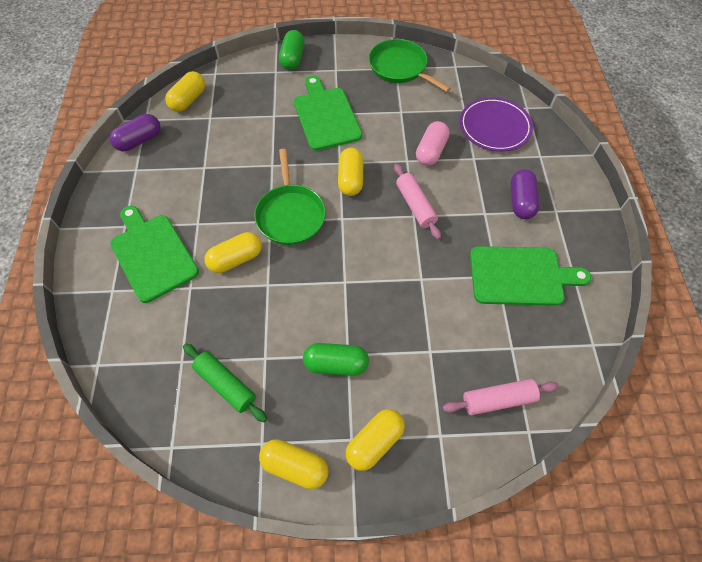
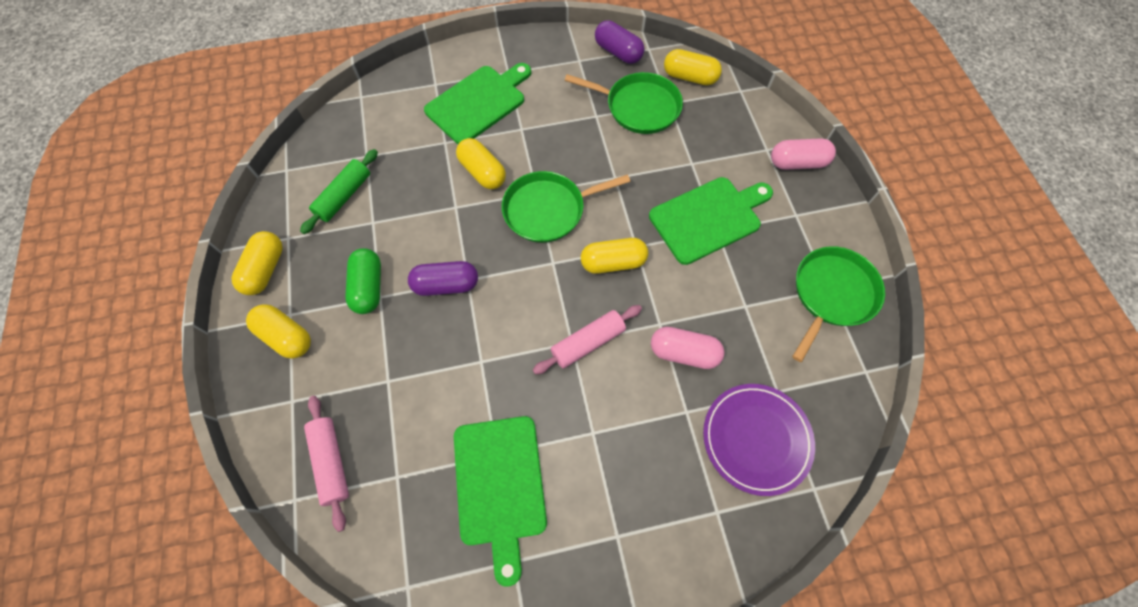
camera: 80 degrees right, 5 degrees up
(206, 137) = (638, 107): none -> green pan
(292, 59) = (797, 163): green capsule -> pink capsule
(521, 201) = (623, 483): purple capsule -> purple capsule (446, 285)

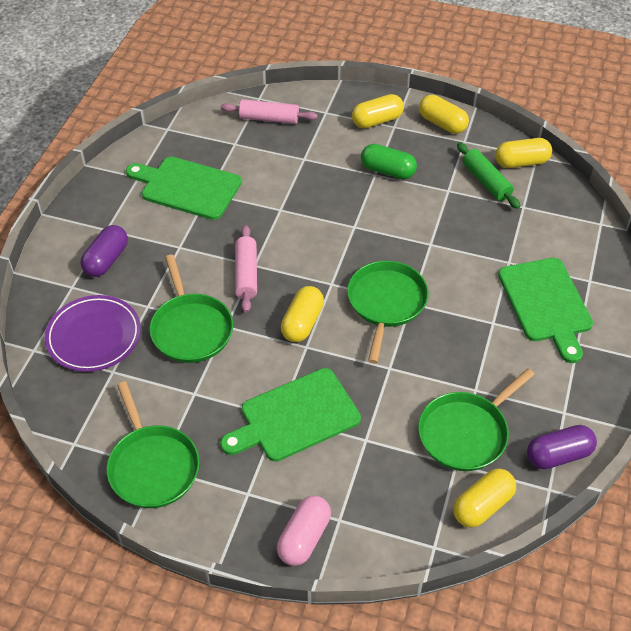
camera: 120 degrees right, 15 degrees down
(446, 285) = (358, 213): purple capsule -> purple capsule (106, 260)
(482, 172) = (457, 275): yellow capsule -> yellow capsule (521, 162)
(684, 352) = (191, 328): pink capsule -> green pan
(708, 218) = (295, 416): green cutting board -> green cutting board turned 60 degrees clockwise

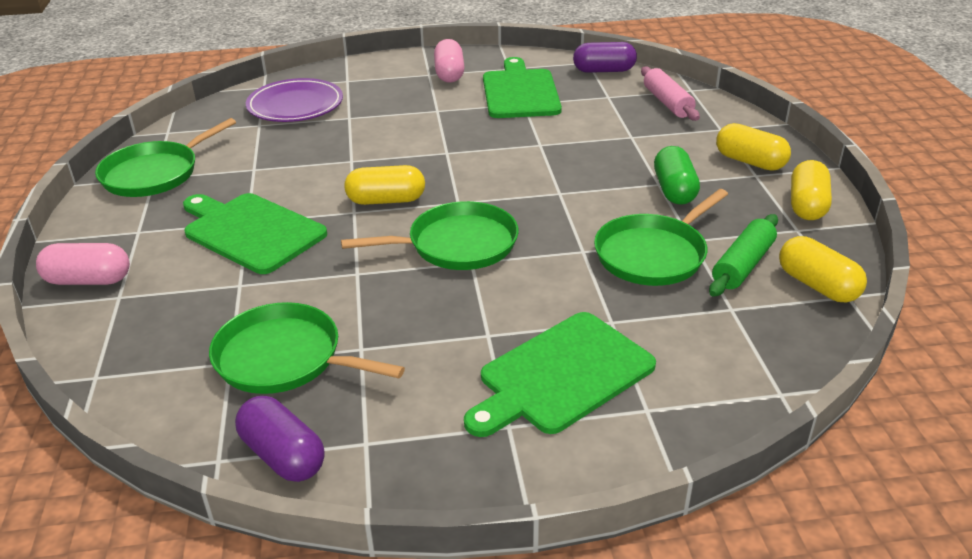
camera: 65 degrees right, 15 degrees down
(106, 260) = (391, 85): purple capsule -> purple capsule (604, 70)
(117, 216) = (449, 74): none -> pink capsule
(191, 328) = (335, 145): green pan -> green pan (653, 254)
(246, 274) = (430, 152): pink rolling pin -> none
(482, 505) = (170, 402): yellow capsule -> none

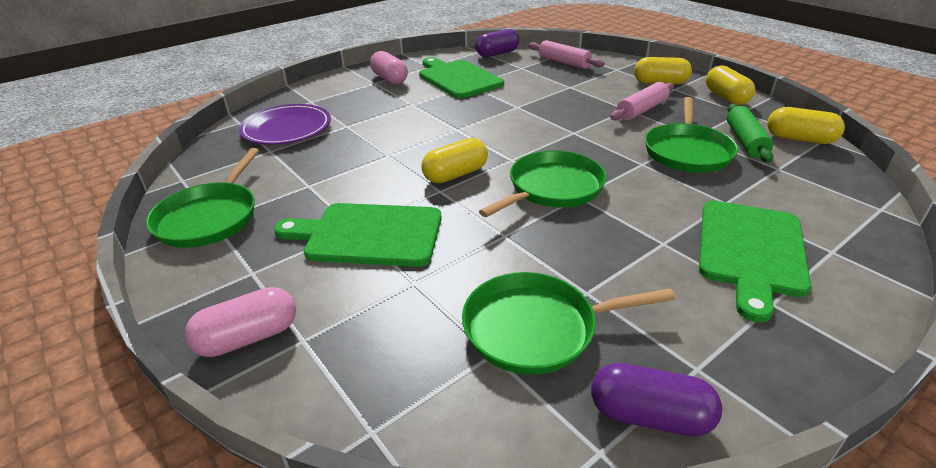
camera: 30 degrees left, 0 degrees up
(674, 190) = (642, 110): green capsule -> pink rolling pin

